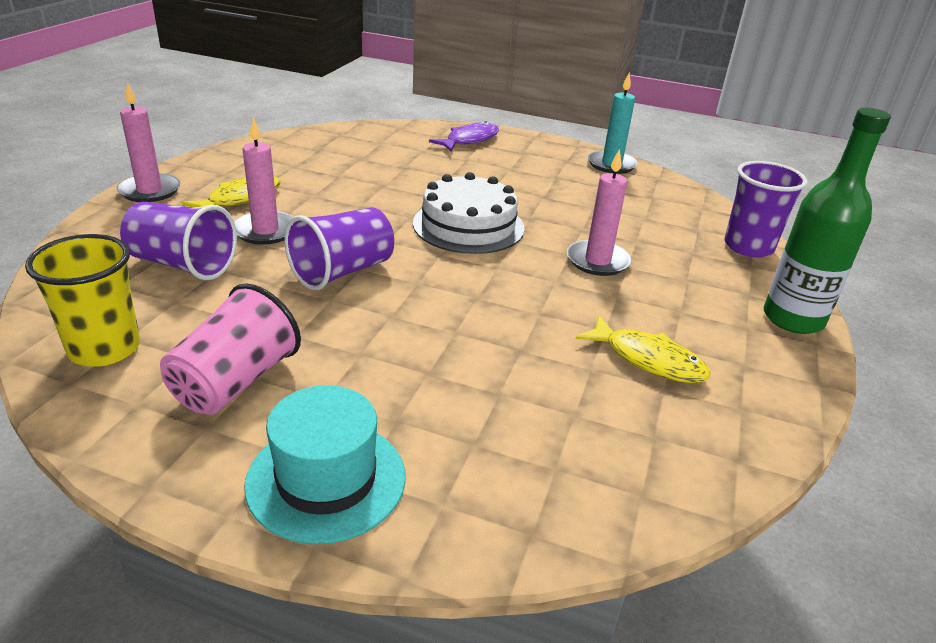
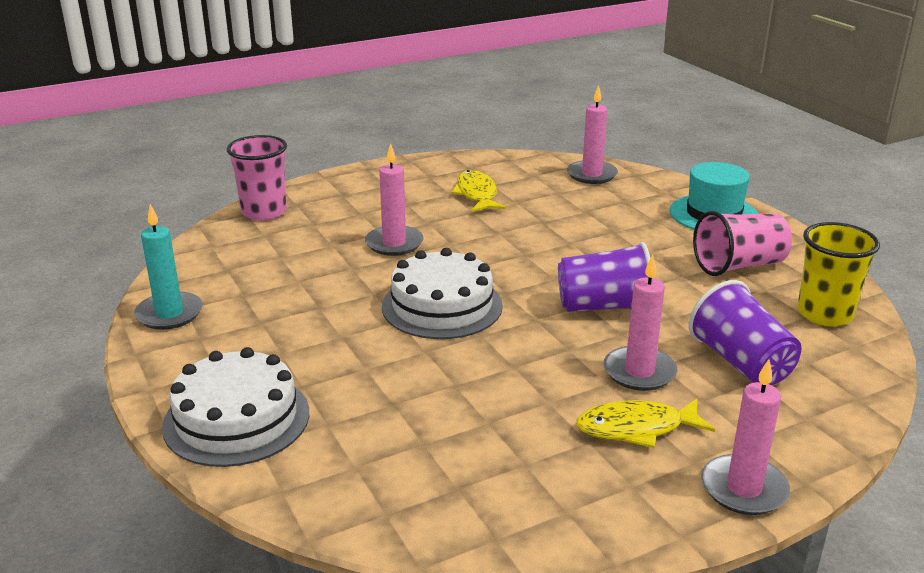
camera: 135 degrees left, 5 degrees down
(469, 140) = (236, 419): purple fish -> white cake
(589, 488) = (591, 175): none -> pink candle
(748, 247) = (264, 212): purple cup -> pink cup
(793, 319) = (350, 178): green bottle -> none

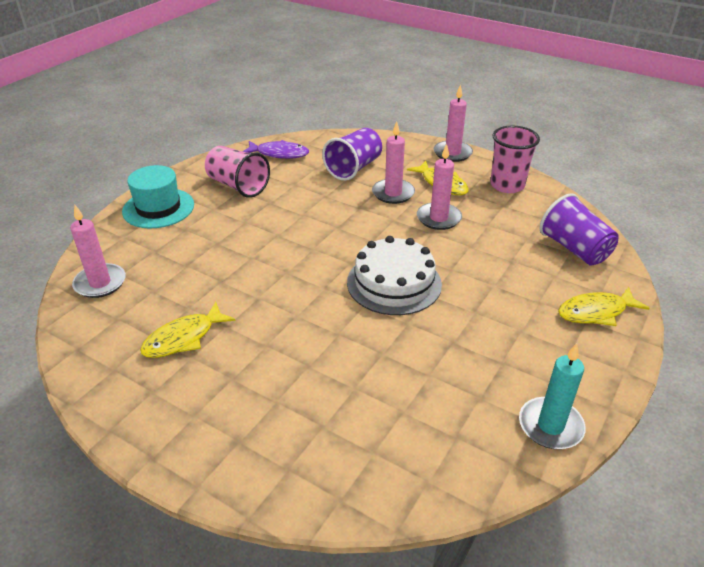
camera: 120 degrees left, 10 degrees up
(236, 419) = (595, 312): white cake -> yellow fish
(264, 212) = (326, 486): pink cup -> pink cup (507, 185)
(394, 243) = (321, 348): pink candle -> pink candle (438, 218)
(604, 306) = (334, 220): purple cup -> purple cup (574, 249)
(824, 314) = (279, 154): yellow cup -> purple fish

